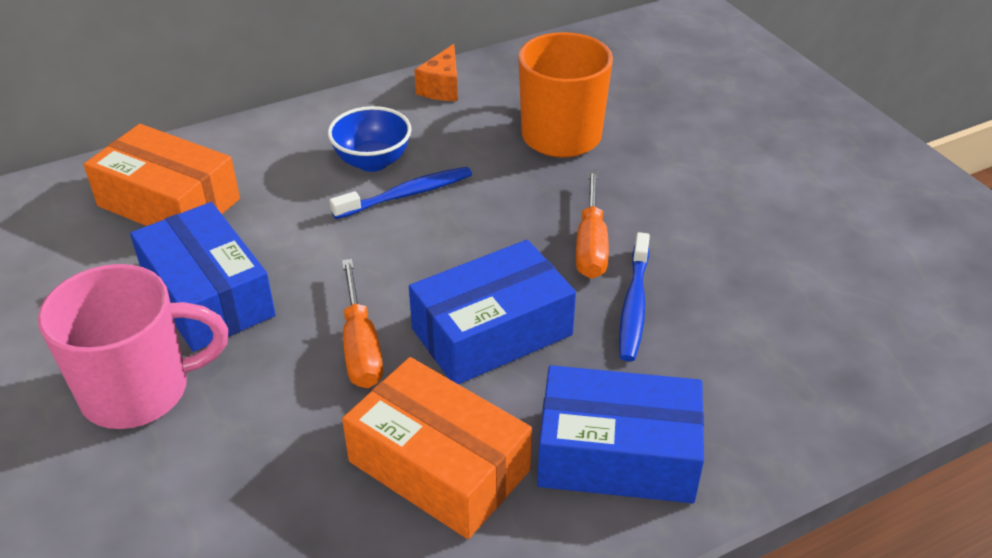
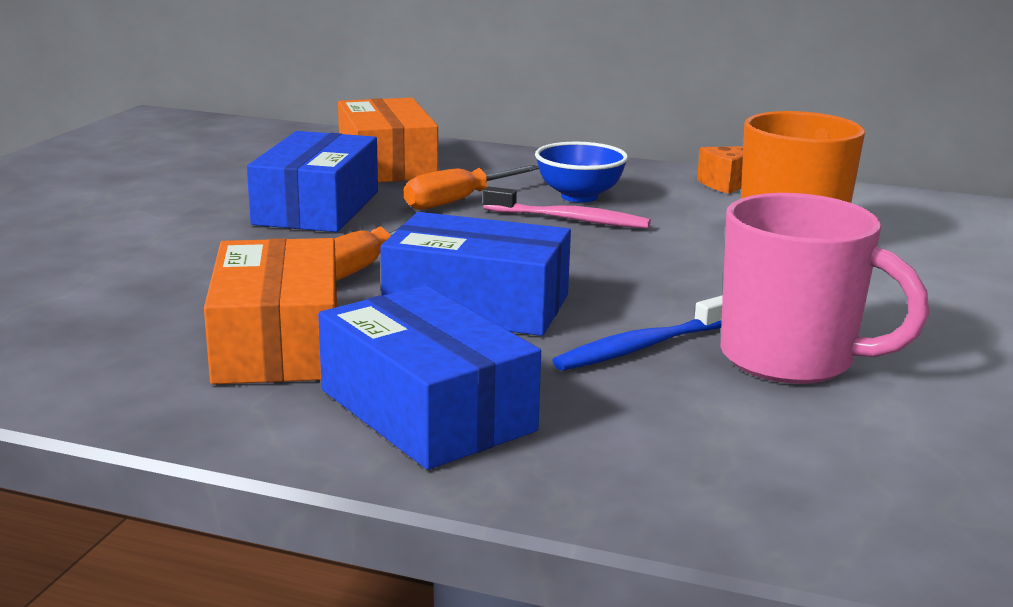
camera: 45 degrees right, 20 degrees down
(139, 391) = (183, 226): pink mug -> pink mug (791, 359)
(406, 195) = (569, 219): blue toothbrush -> pink toothbrush
(591, 244) = (679, 301): orange screwdriver -> orange screwdriver (458, 201)

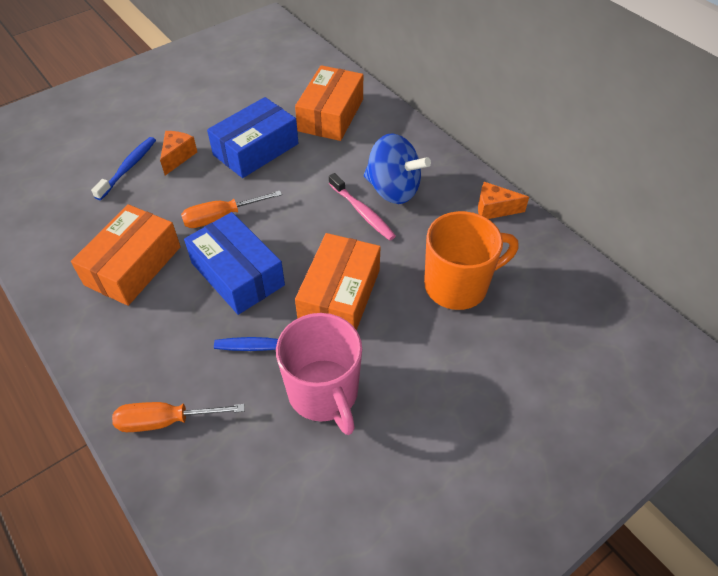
camera: 35 degrees right, 30 degrees up
(108, 265) = (128, 168): none -> blue toothbrush
(189, 238) = (178, 157): none -> orange cheese
(426, 410) = (138, 347): blue box -> none
(458, 201) = (327, 170): orange screwdriver -> orange screwdriver (166, 421)
(579, 196) = (393, 190): blue bowl -> blue spinning top
(661, 283) = (340, 295): none -> orange box

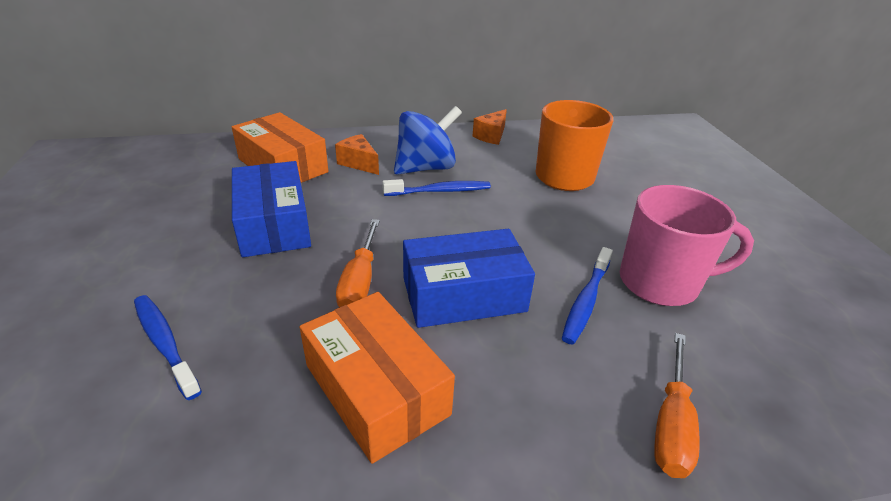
camera: 65 degrees left, 15 degrees down
(178, 157) = (206, 288): orange cheese -> orange cheese (358, 163)
(340, 295) = (540, 236): orange box -> none
(362, 212) = (440, 191): pink toothbrush -> blue toothbrush

